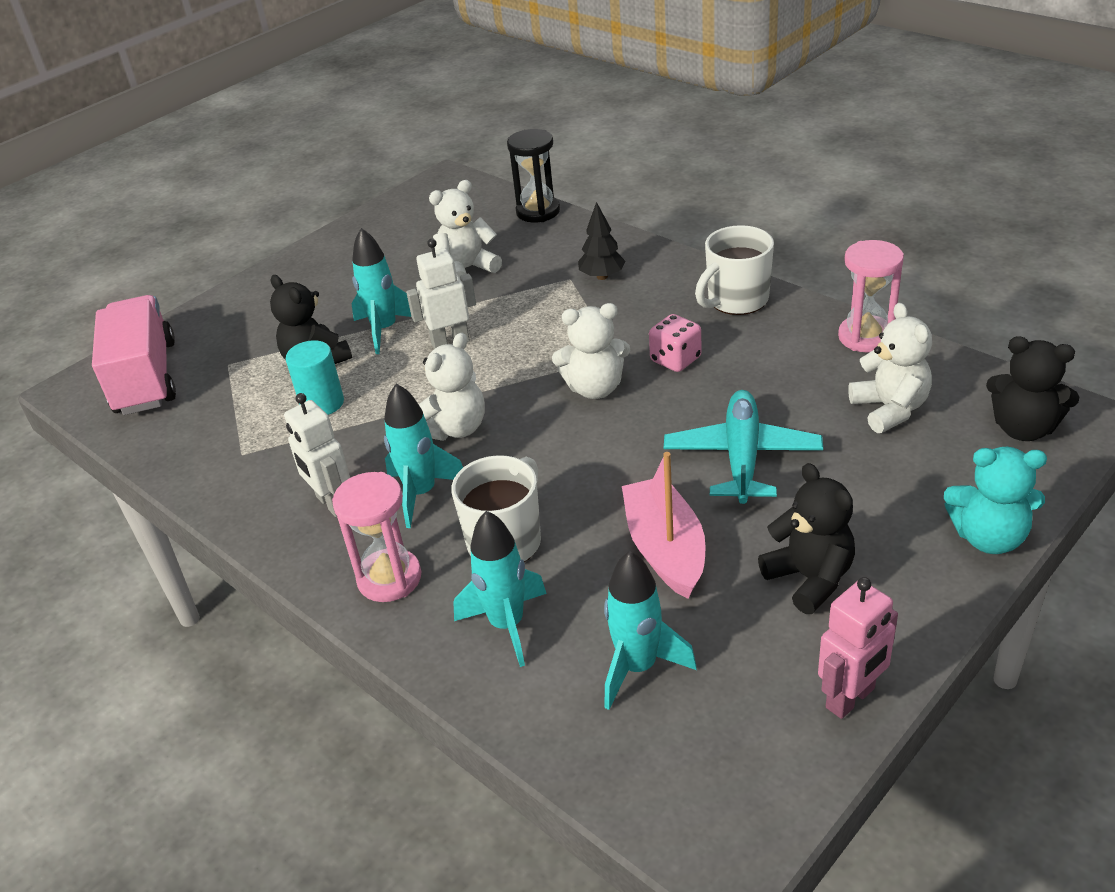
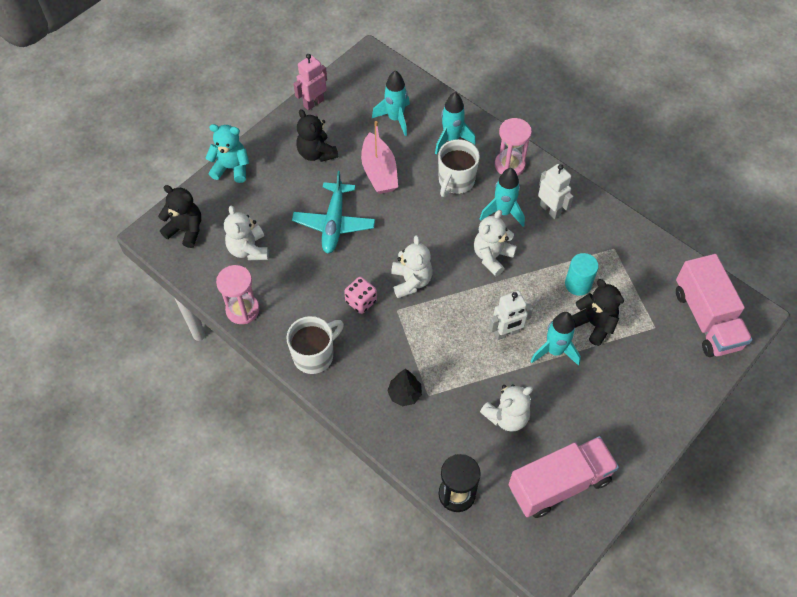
camera: 175 degrees right, 20 degrees up
(415, 227) = (559, 484): none -> pink truck
(595, 388) = (411, 281): white teddy bear -> white teddy bear turned 90 degrees clockwise

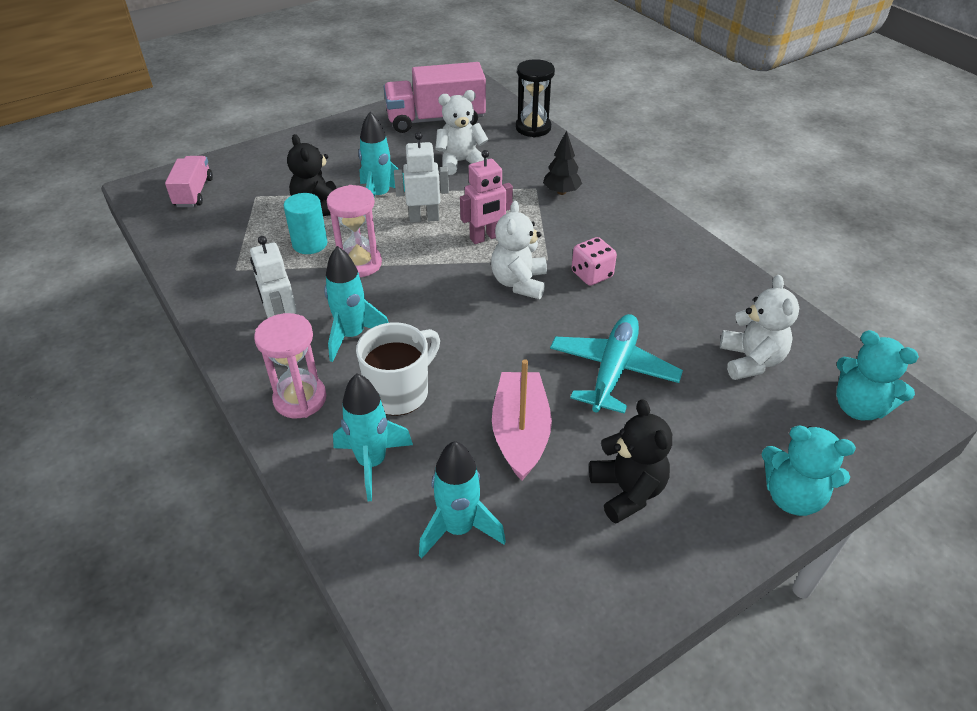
camera: 165 degrees left, 15 degrees down
(186, 230) = (859, 407): black teddy bear -> turquoise teddy bear
(242, 310) = (754, 293): pink hourglass -> pink hourglass (359, 264)
(313, 103) = (620, 607): pink robot -> pink robot (485, 237)
(314, 355) = (660, 237): white mug -> none
(492, 256) = (399, 289): white teddy bear -> none
(706, 319) = (194, 193): pink truck -> pink truck, size x0.58

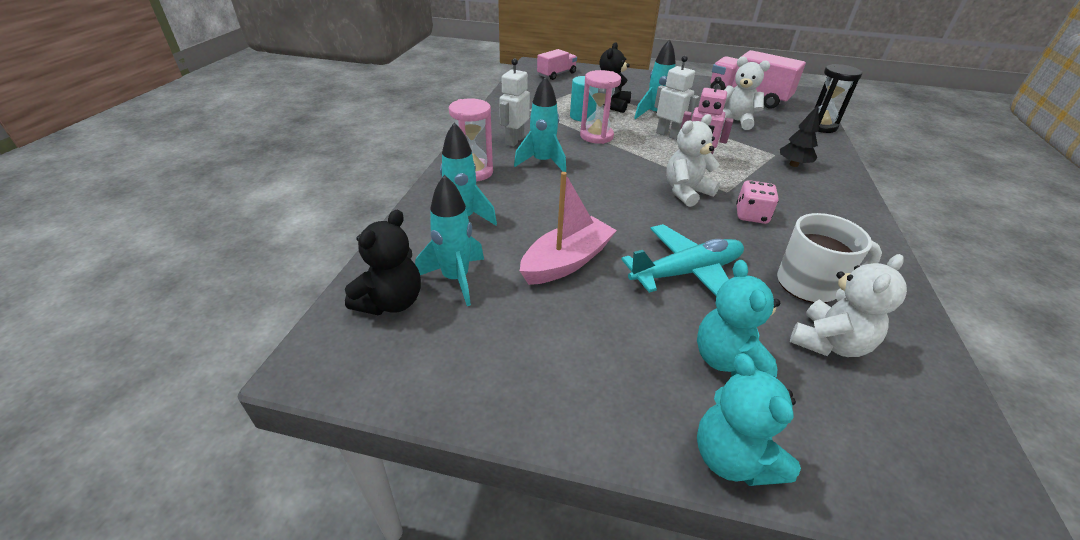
camera: 45 degrees right, 5 degrees down
(399, 392) = (527, 199): white mug -> white mug (809, 284)
(627, 491) = (590, 342): black teddy bear -> black teddy bear (391, 302)
(859, 407) = (917, 455): turquoise teddy bear -> turquoise teddy bear (727, 361)

